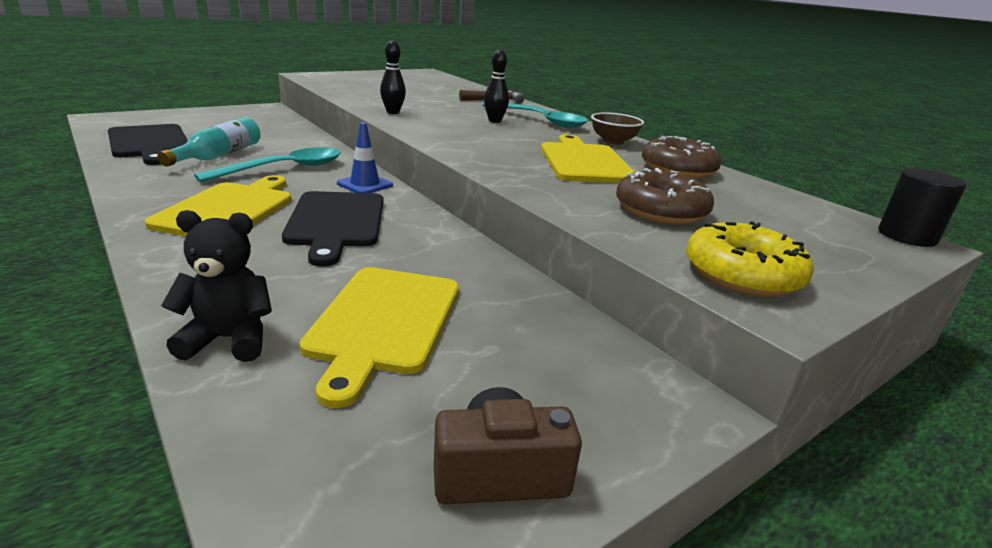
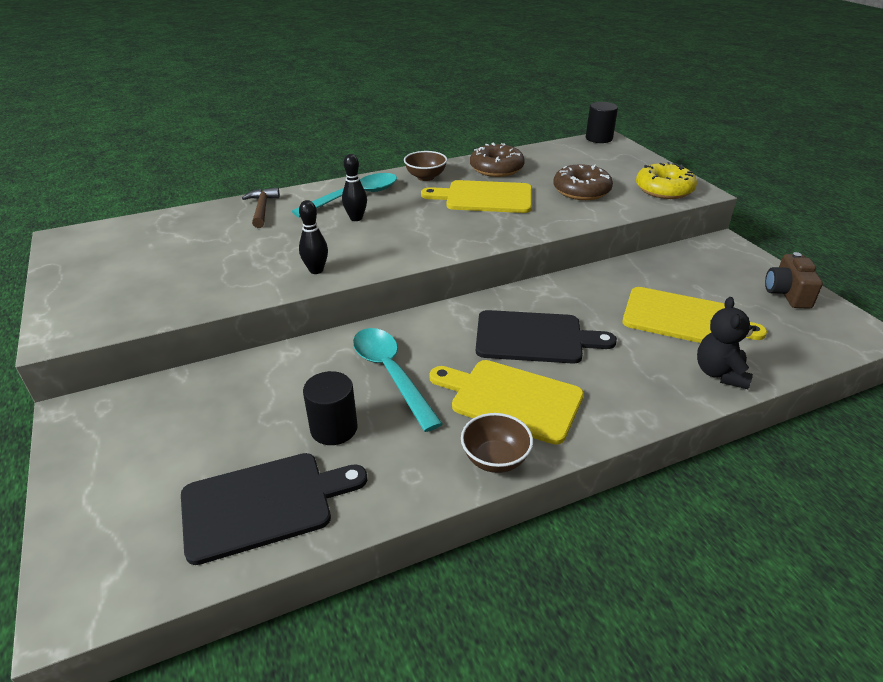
camera: 75 degrees left, 10 degrees up
(143, 202) = (495, 459): none -> brown bowl
(219, 155) = (334, 428): turquoise bottle -> black cylinder
(365, 184) = (441, 323): blue traffic cone -> none

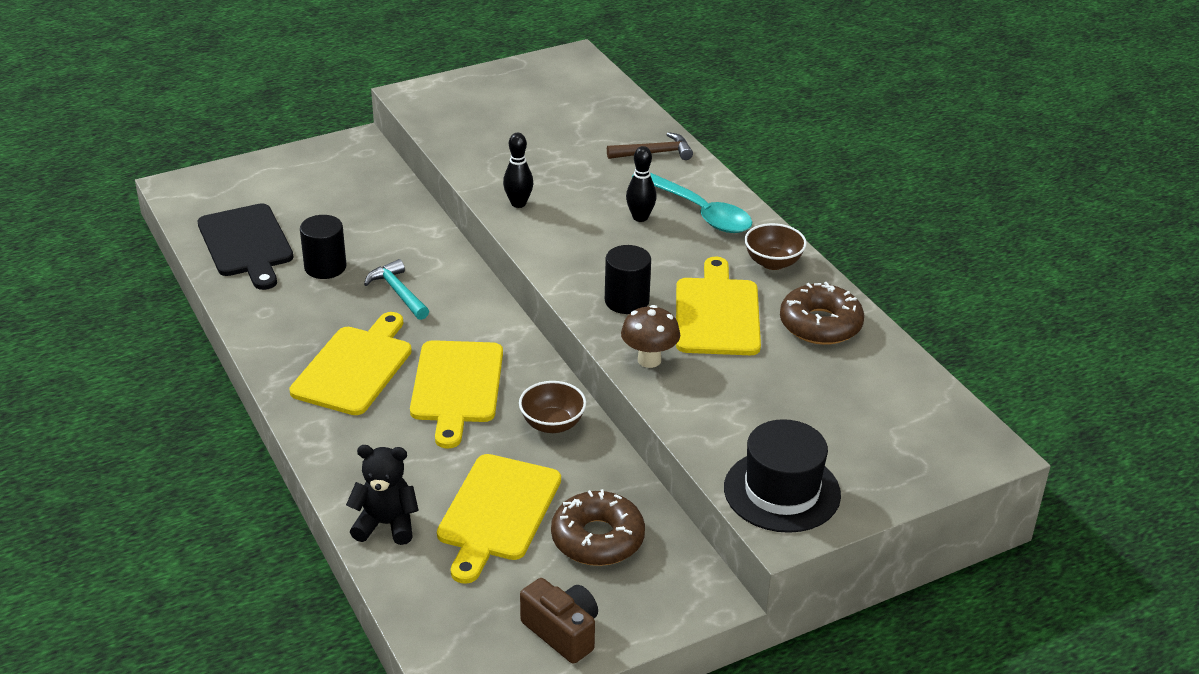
camera: 85 degrees right, 0 degrees up
(391, 374) = (398, 292): turquoise spoon -> turquoise hammer
(495, 459) = (276, 356): brown bowl -> brown bowl (552, 424)
(534, 338) = (456, 387): black cutting board -> yellow cutting board
(541, 222) = (649, 360): none -> brown mushroom
(581, 191) = (758, 403): brown donut -> brown donut (597, 539)
(599, 138) = (990, 441): black cylinder -> black cylinder (626, 301)
(664, 189) = (782, 491): yellow donut -> black hat
(787, 293) = (562, 632): brown camera -> brown camera turned 45 degrees clockwise

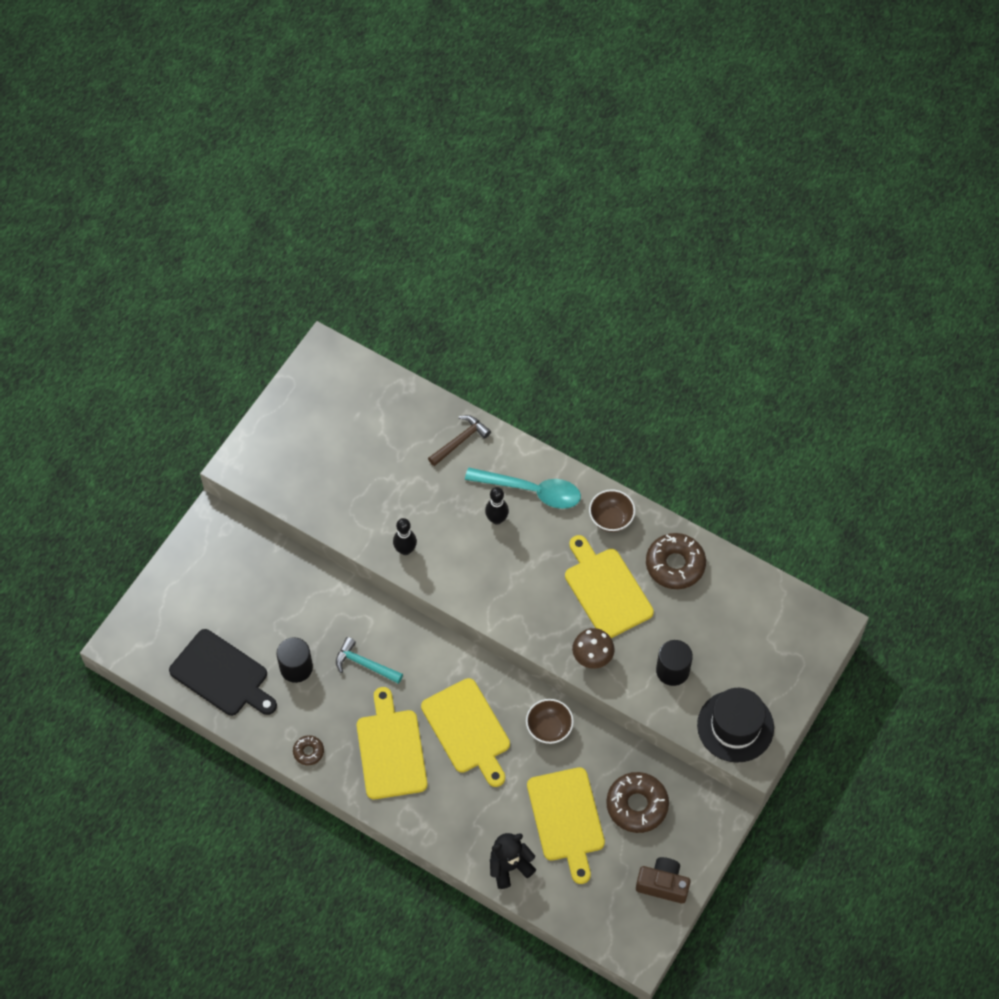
camera: 30 degrees left, 25 degrees up
(267, 332) = (308, 752): none -> brown donut
(626, 301) = (543, 610): black cylinder -> black cylinder (672, 670)

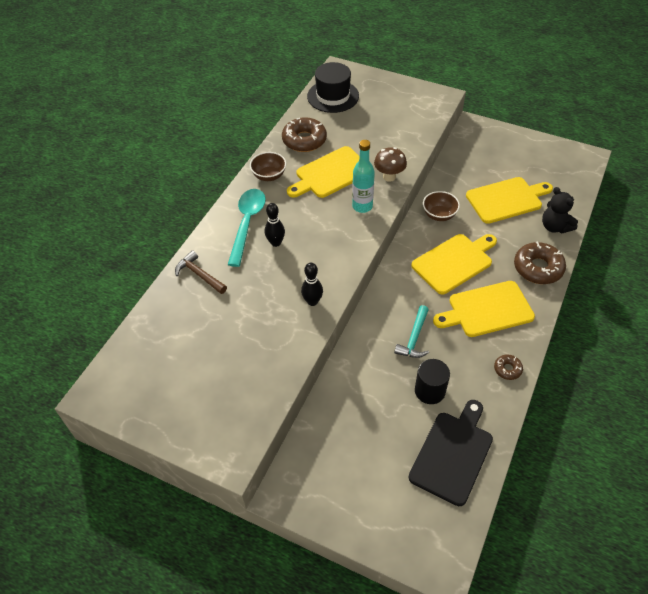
camera: 95 degrees left, 10 degrees down
(543, 619) = (362, 206): none -> turquoise bottle
(637, 805) = (483, 165): brown donut -> brown donut (538, 268)
(663, 884) = (534, 149): brown camera -> none
(672, 670) = (389, 136): black cylinder -> none
(735, 726) = (423, 105): black hat -> black hat (333, 96)

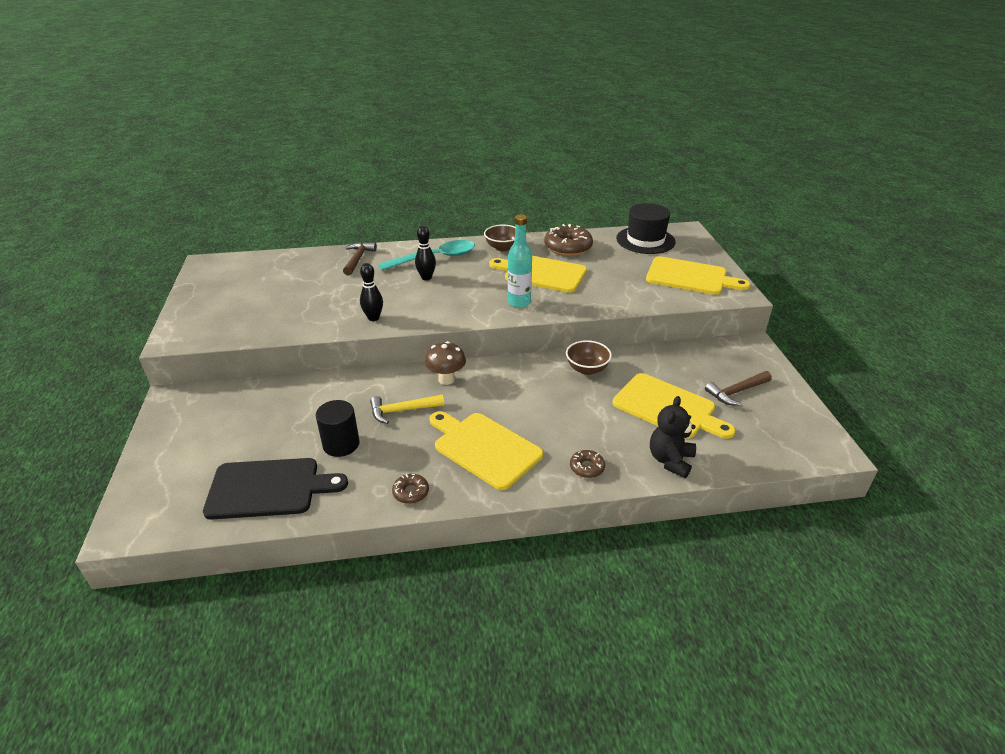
camera: 55 degrees right, 15 degrees down
(389, 177) = (577, 303): brown mushroom -> brown mushroom (446, 379)
(414, 338) = (402, 410): turquoise hammer -> yellow hammer
(454, 262) = (531, 402): yellow cutting board -> yellow cutting board (690, 277)
(513, 161) = (736, 392): none -> brown hammer
(538, 268) = (587, 467): brown donut -> brown donut, size x0.51

